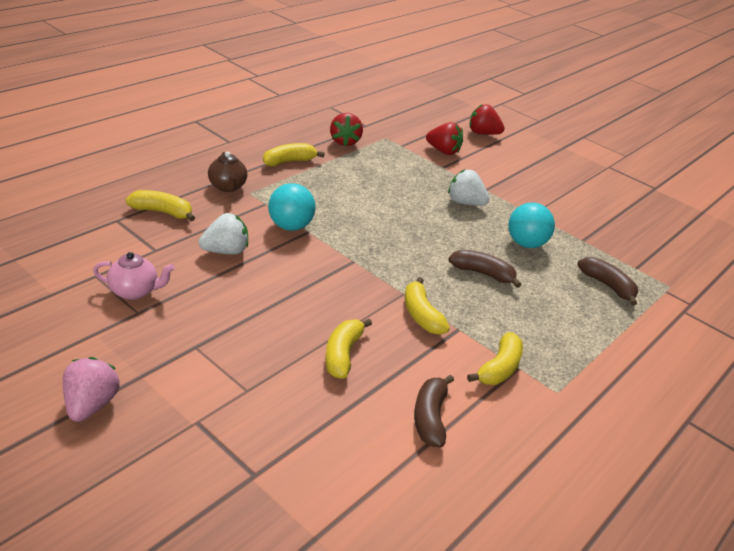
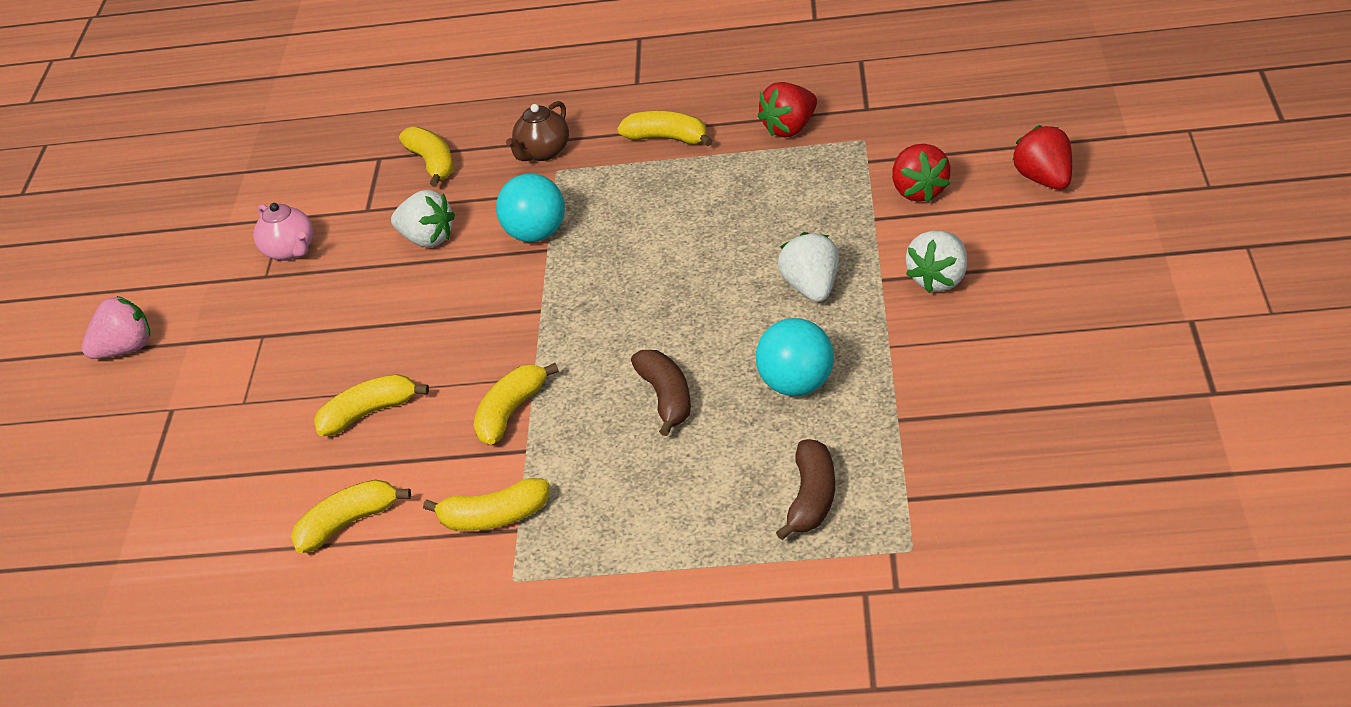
camera: 60 degrees right, 5 degrees up
(430, 418) = (348, 523): brown banana -> yellow banana
(507, 182) = (940, 279): none -> white strawberry

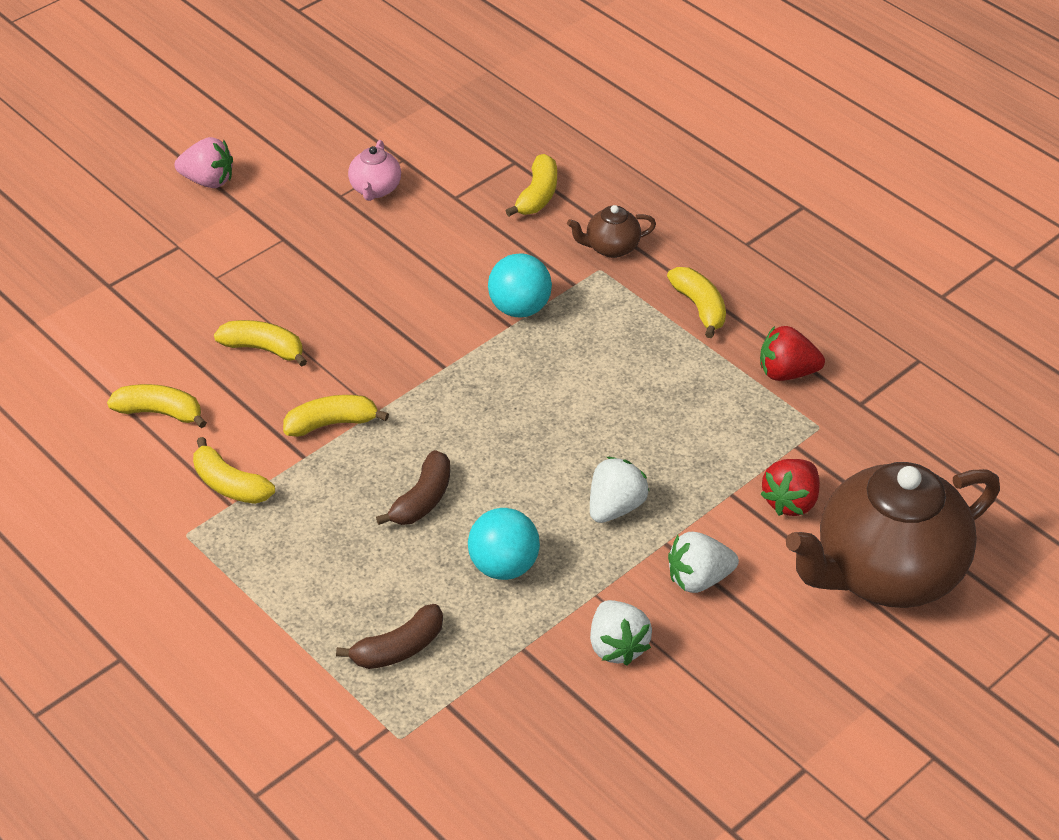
camera: 40 degrees right, 5 degrees up
(427, 239) = (457, 252): white strawberry -> white strawberry (617, 646)
(1045, 179) = (886, 573): red strawberry -> brown teapot

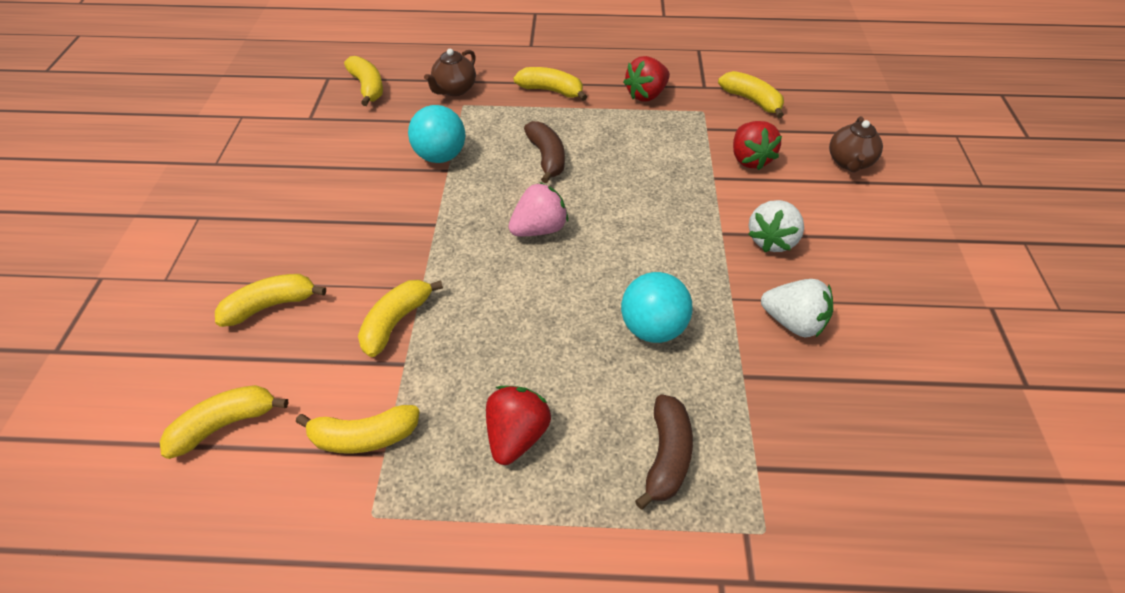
camera: 45 degrees left, 5 degrees up
(208, 181) = (80, 214): pink strawberry -> pink strawberry (539, 229)
(321, 559) = (517, 435): none -> red strawberry
(375, 189) = (241, 144): pink teapot -> none
(422, 499) = (535, 325): brown banana -> brown banana (546, 157)
(615, 507) = (665, 233): white strawberry -> none
(886, 450) = (751, 100): none -> yellow banana
(886, 573) = (849, 162): brown teapot -> brown teapot, size x0.42

